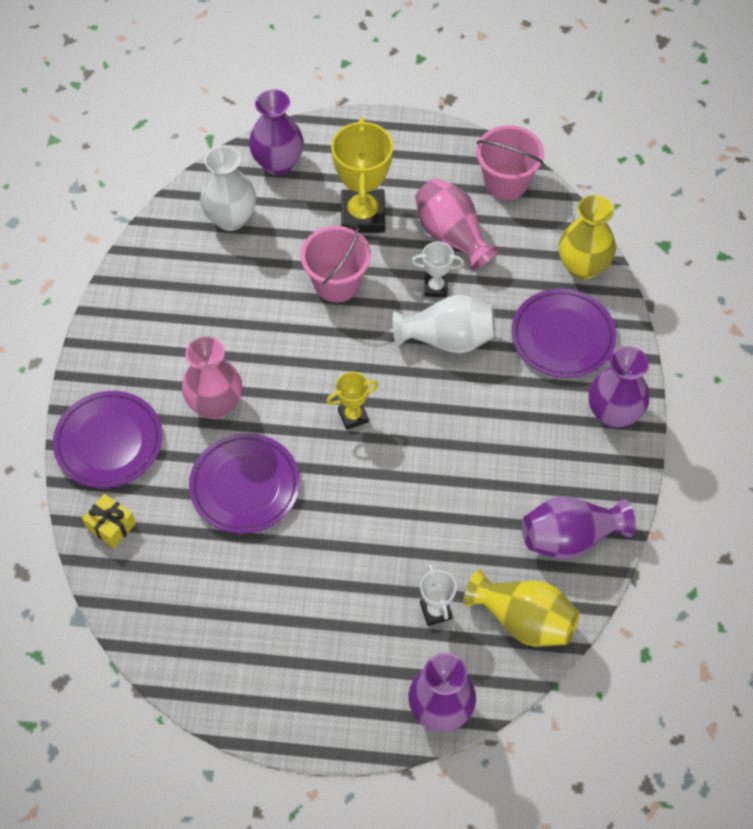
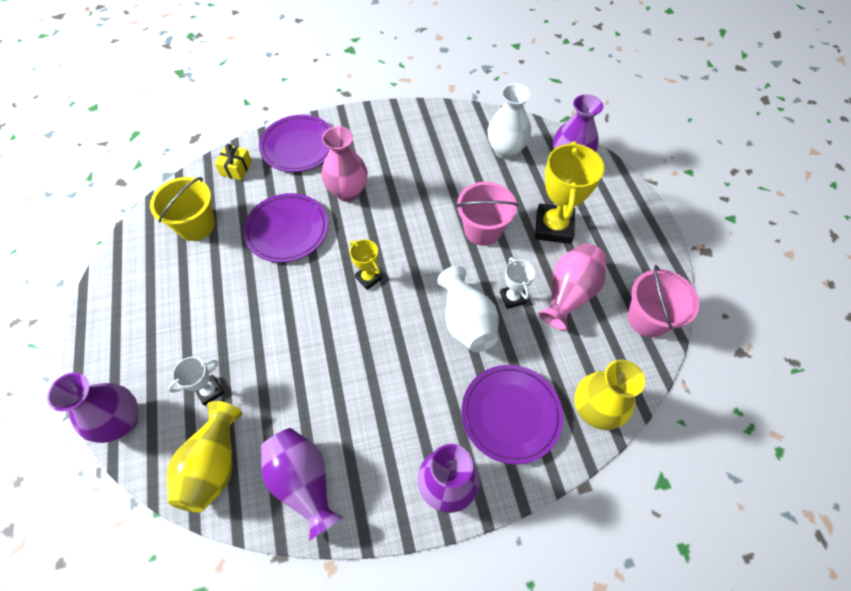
camera: 70 degrees right, 0 degrees up
(188, 591) = (196, 225): none -> yellow bucket
(363, 215) = (553, 227): yellow trophy -> yellow trophy turned 60 degrees counterclockwise

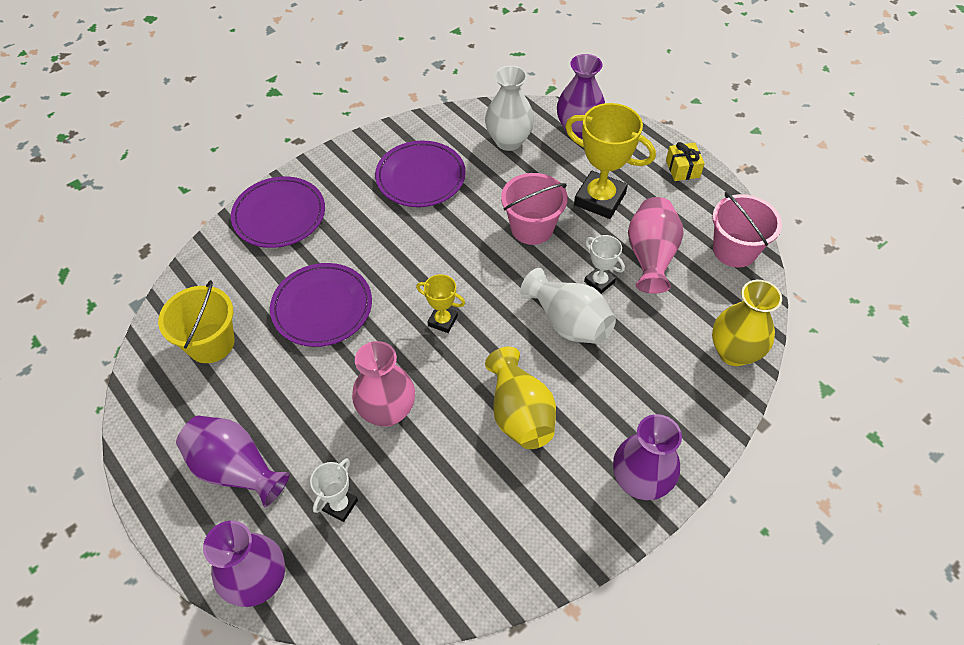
camera: 25 degrees left, 5 degrees down
(214, 465) = (392, 574): yellow vase -> yellow vase (519, 413)
(236, 168) = (220, 265): yellow gift -> yellow gift (682, 169)
(304, 483) = (498, 545): purple vase -> purple vase (236, 469)
(348, 192) = (366, 243): pink vase -> pink vase (387, 411)
(510, 414) = (661, 390): purple plate -> purple plate (420, 177)
(553, 227) = (599, 199): yellow trophy -> yellow trophy turned 45 degrees counterclockwise

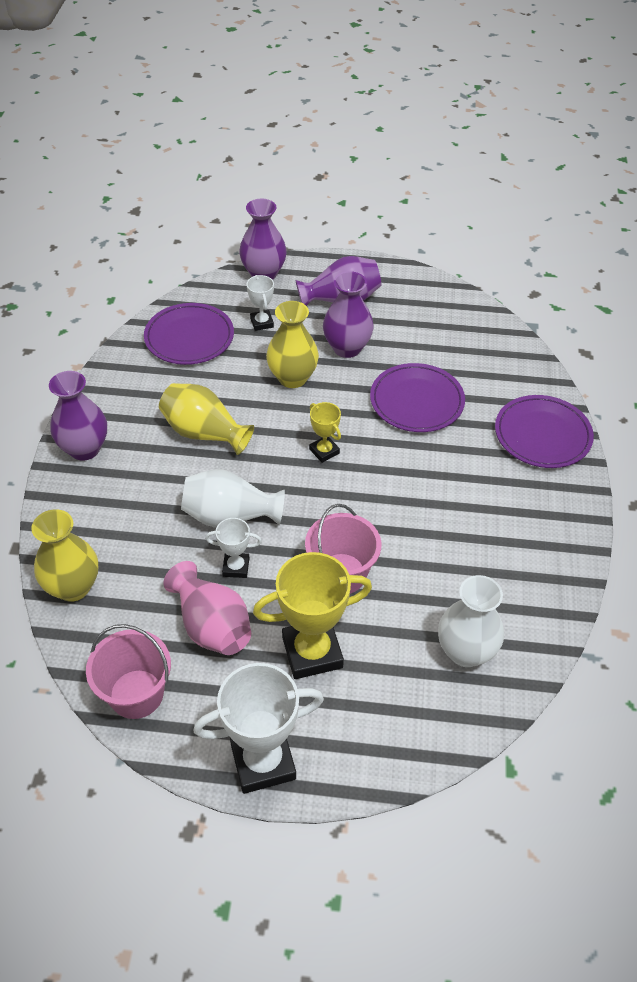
camera: 135 degrees right, 5 degrees down
(211, 343) = (452, 337): yellow bucket -> none
(387, 411) = (292, 378): pink vase -> yellow vase
(420, 177) = (489, 548): purple plate -> purple plate (189, 338)
(442, 321) = (324, 451): yellow trophy -> yellow trophy turned 75 degrees clockwise
(578, 129) = (417, 726): purple vase -> purple vase (347, 348)
(682, 169) = (263, 761): yellow gift -> white trophy

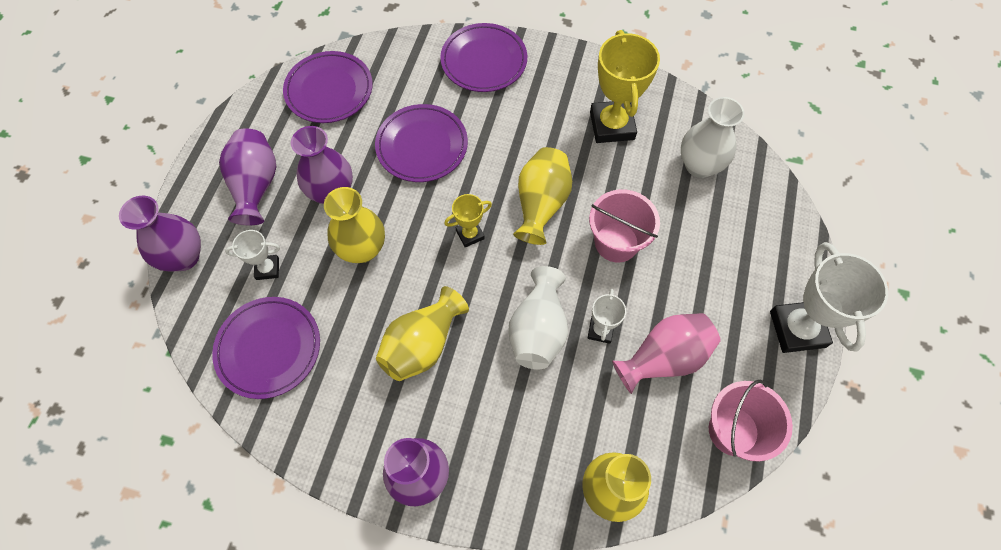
camera: 80 degrees left, 15 degrees up
(312, 652) = (695, 277): yellow trophy -> yellow trophy (612, 125)
(372, 504) = (541, 204): none -> yellow vase
(460, 326) = (329, 90): none -> purple plate

